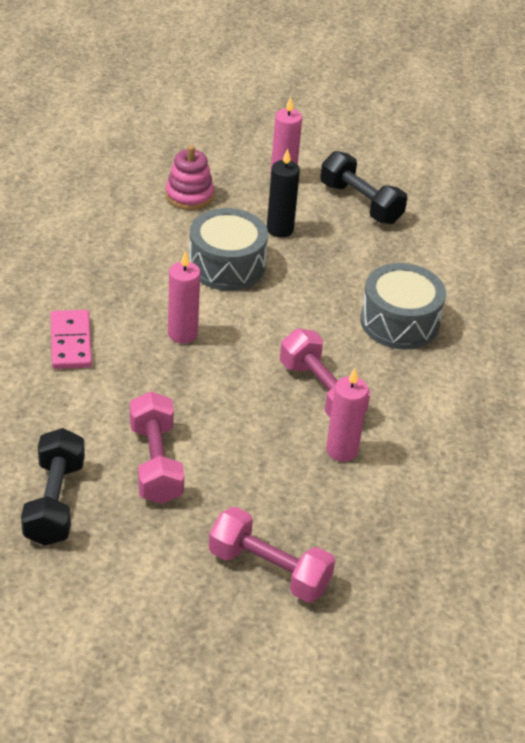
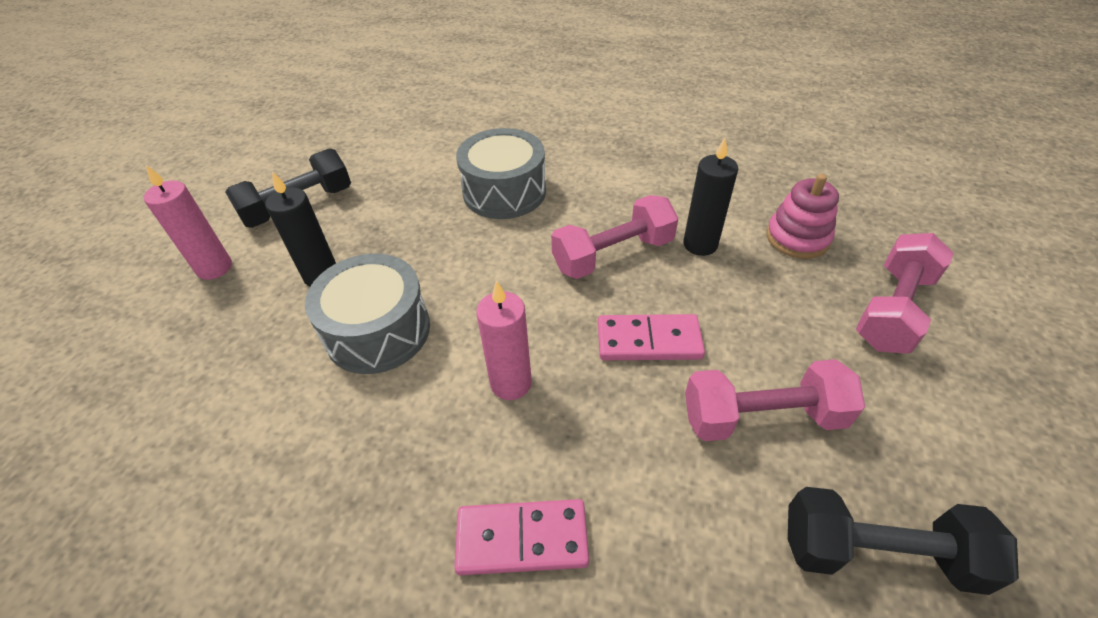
camera: 80 degrees left, 5 degrees up
(189, 195) = (208, 370): pink stacking toy -> pink stacking toy (797, 238)
(224, 407) = (648, 341): none -> pink domino
(342, 450) = (700, 244): pink candle -> black candle

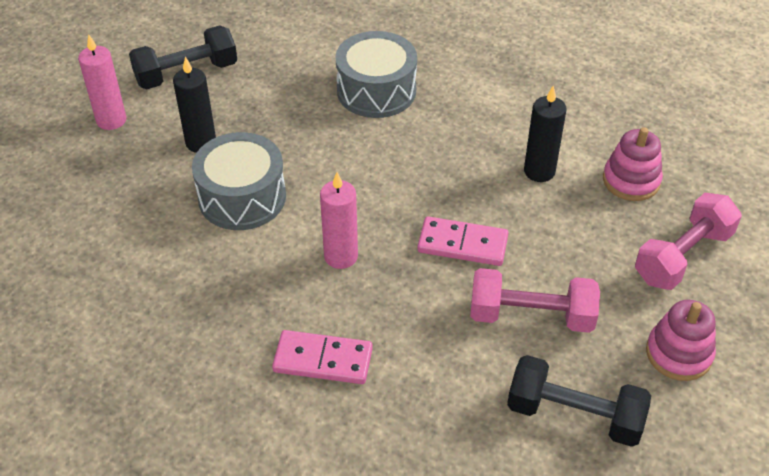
camera: 10 degrees right, 0 degrees up
(613, 255) = (457, 167): pink dumbbell -> none
(955, 432) = (678, 354): none -> pink stacking toy

